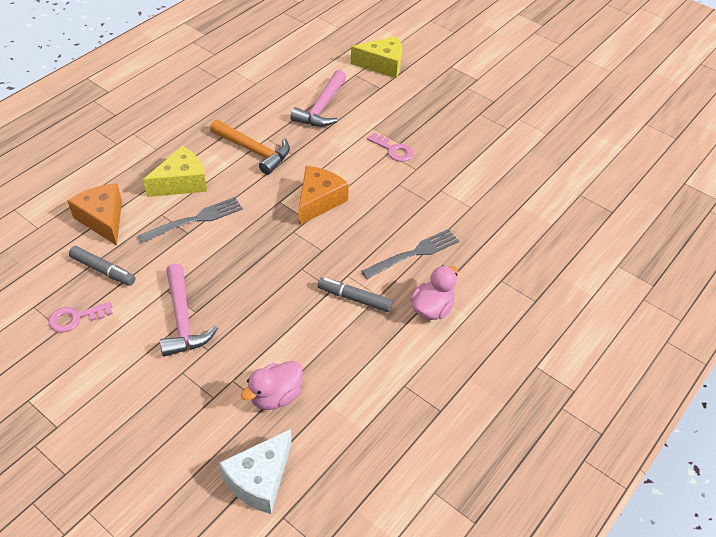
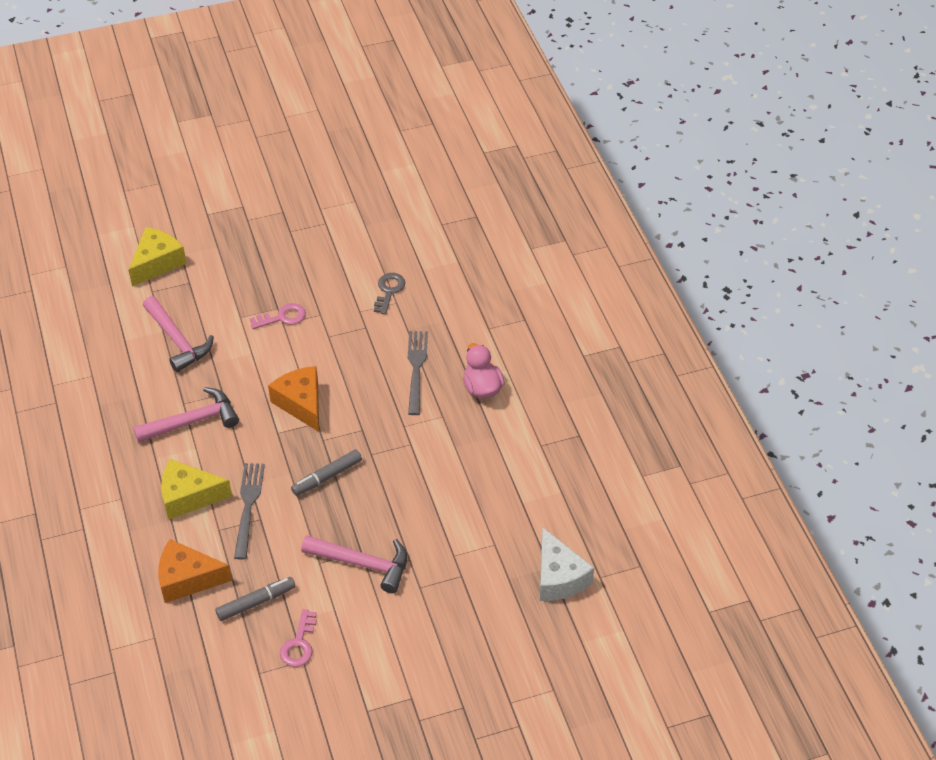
camera: 55 degrees left, 0 degrees up
(182, 182) = (189, 496): yellow cheese -> yellow cheese turned 90 degrees counterclockwise
(253, 151) = (192, 421): orange hammer -> pink hammer
(275, 396) = (490, 533): pink duck -> none
(354, 298) = (432, 433): grey marker -> grey marker (327, 477)
(478, 197) = (389, 291): none -> grey key

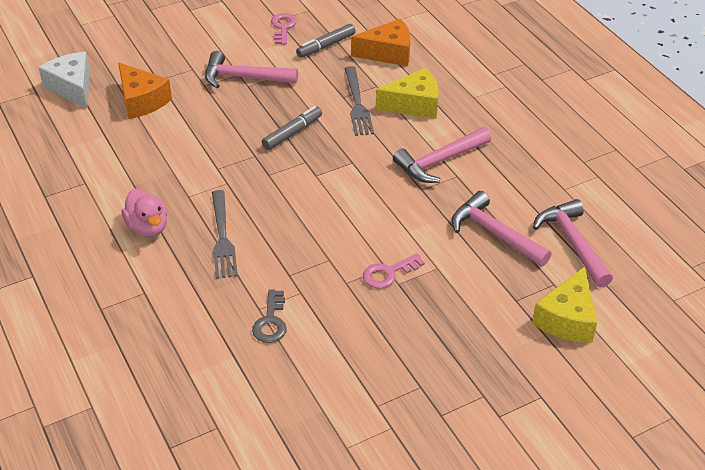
camera: 170 degrees right, 5 degrees down
(115, 323) = (573, 243): none -> pink hammer
(301, 403) = (337, 190): orange cheese -> orange cheese (141, 101)

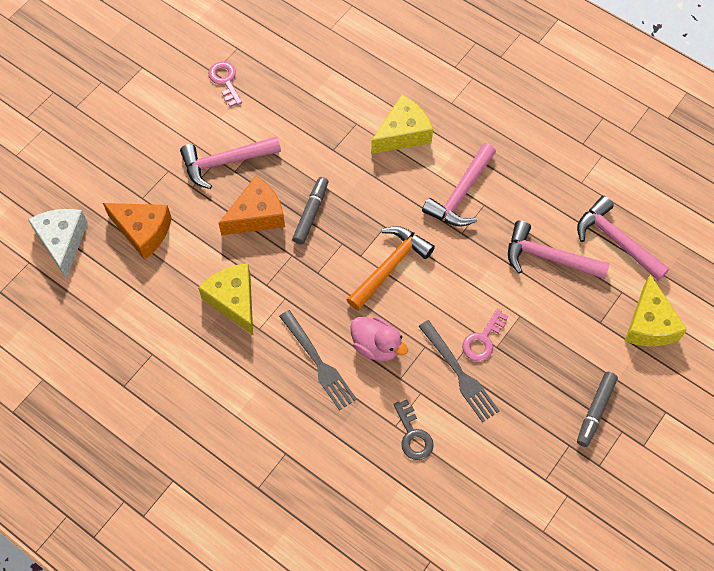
camera: 25 degrees left, 20 degrees up
(72, 87) = (62, 242): white cheese -> white cheese turned 45 degrees clockwise
(148, 227) = (244, 380): pink duck -> pink duck (376, 346)
(181, 170) = (234, 300): none -> yellow cheese
(326, 46) = (280, 90): grey marker -> grey marker (595, 411)
(337, 191) = (390, 266): none -> orange hammer
(357, 104) = (351, 153): grey fork -> grey fork (460, 374)
(388, 53) = (345, 77): orange cheese -> orange cheese (257, 215)

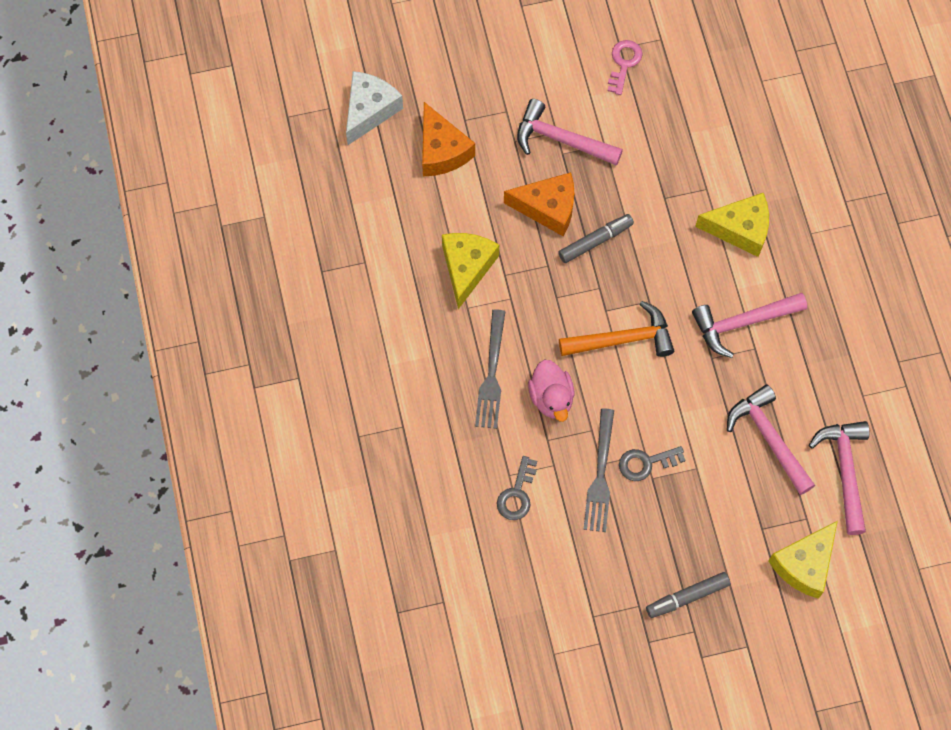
camera: 40 degrees right, 5 degrees up
(483, 339) = (646, 463): pink key -> grey key

